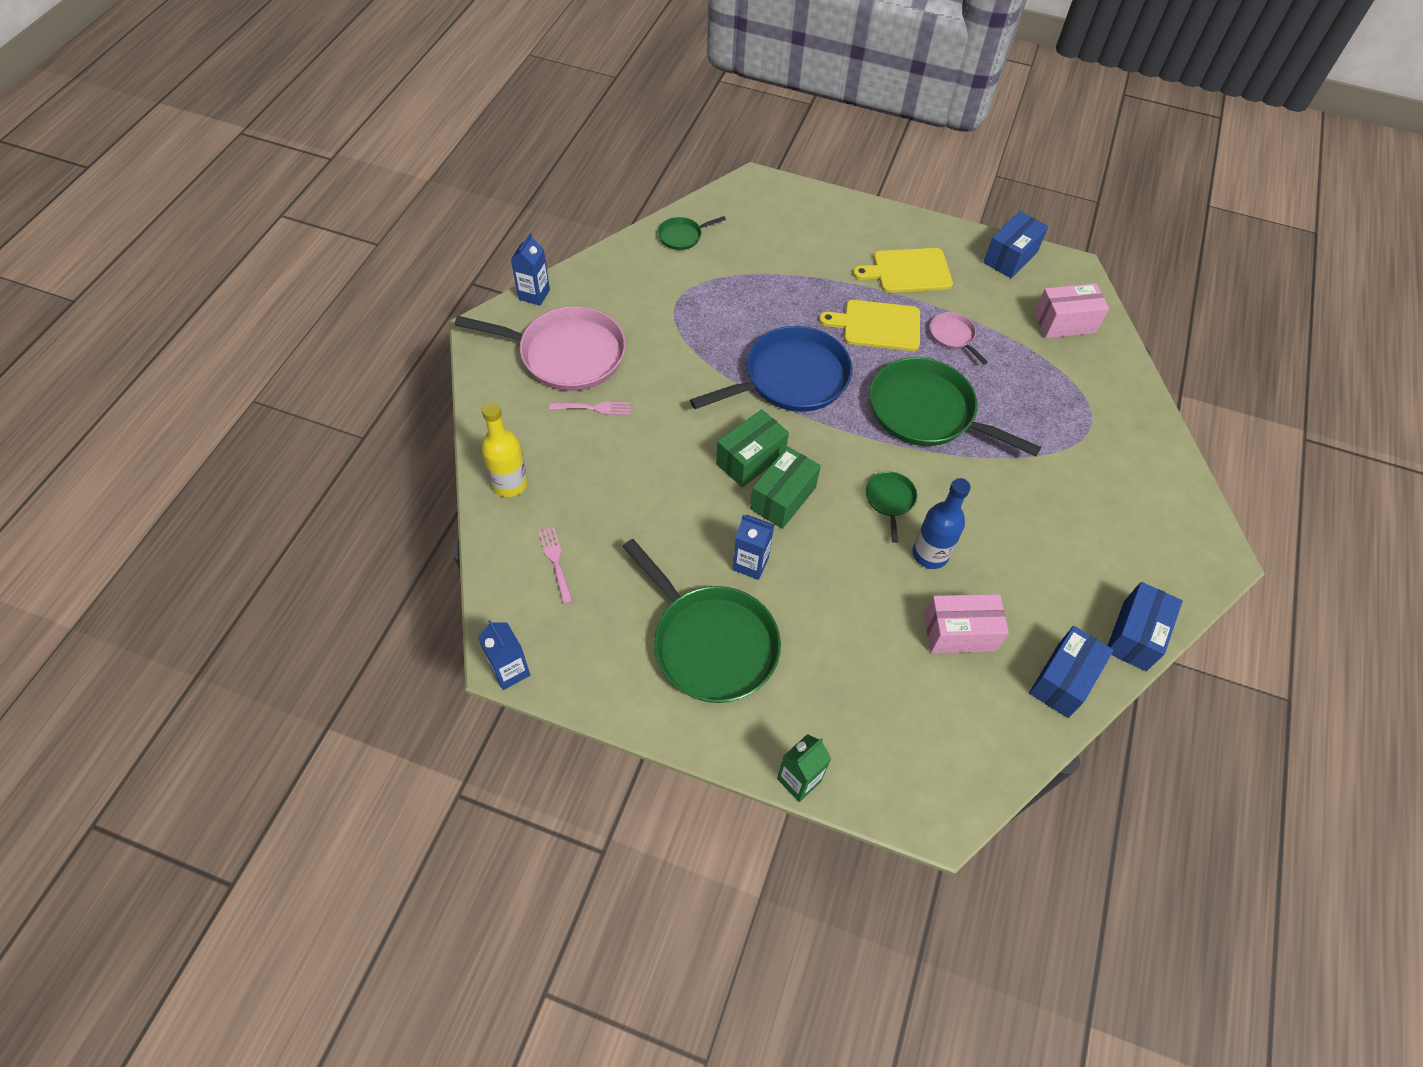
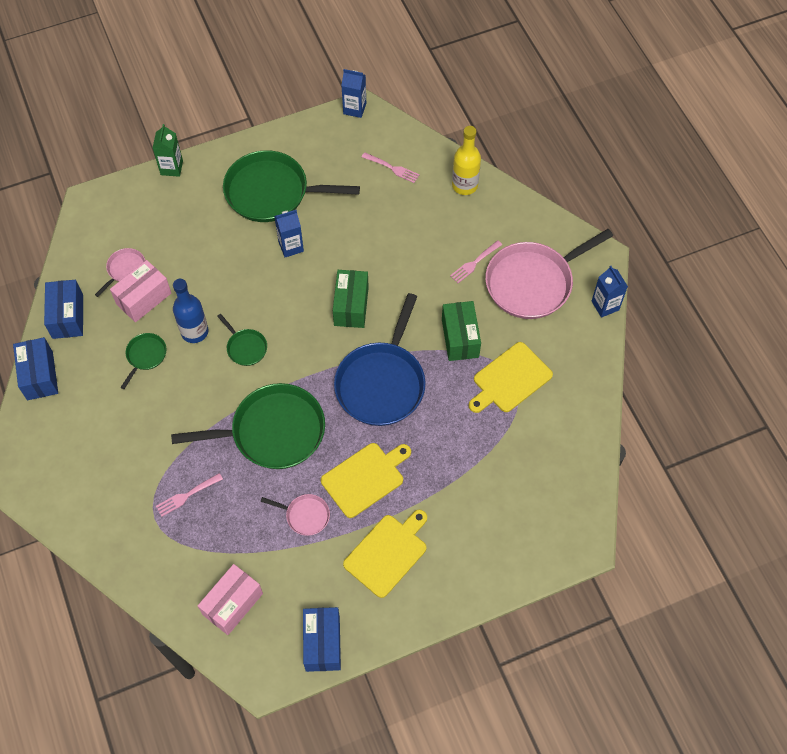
camera: 140 degrees right, 5 degrees up
(680, 304) = (510, 379): none -> yellow cutting board
(682, 236) = (574, 439): green pan -> green pan (145, 356)
(783, 498) = (309, 297): green box -> green box (460, 338)
(957, 685) = (125, 269): none -> pink pan
(1048, 419) = (187, 495): none -> pink fork

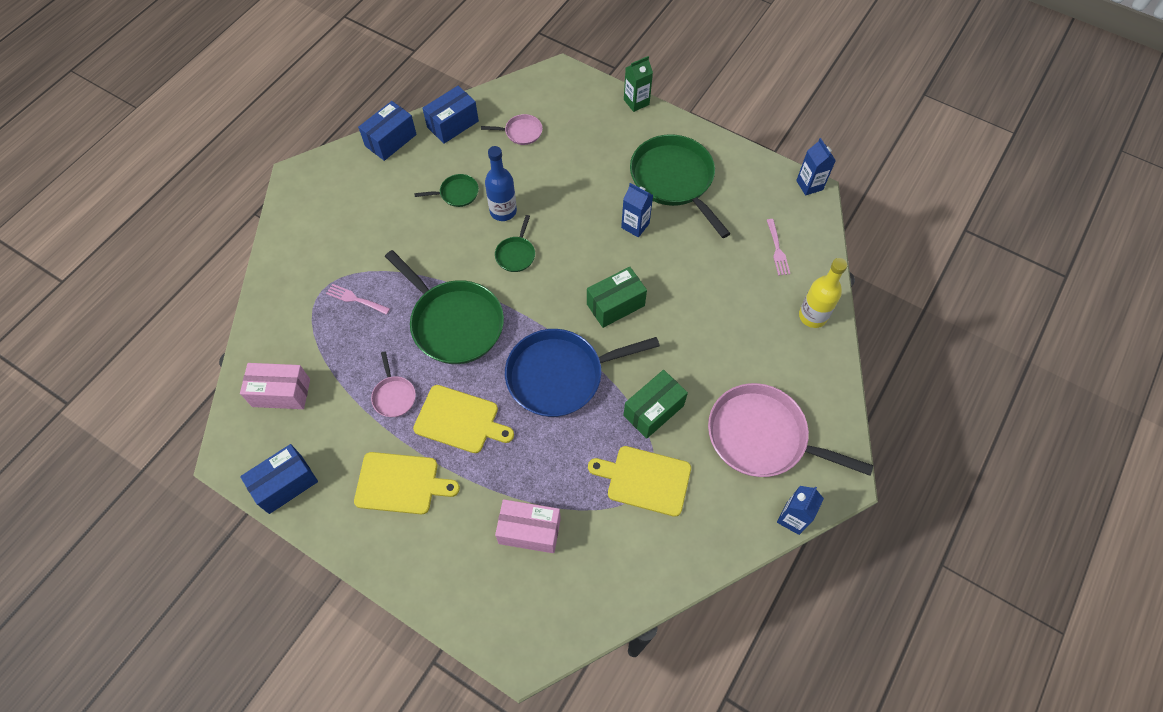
camera: 55 degrees right, 0 degrees up
(144, 298) = (506, 160): pink box -> pink box (529, 531)
(474, 263) = (740, 374): pink fork -> none

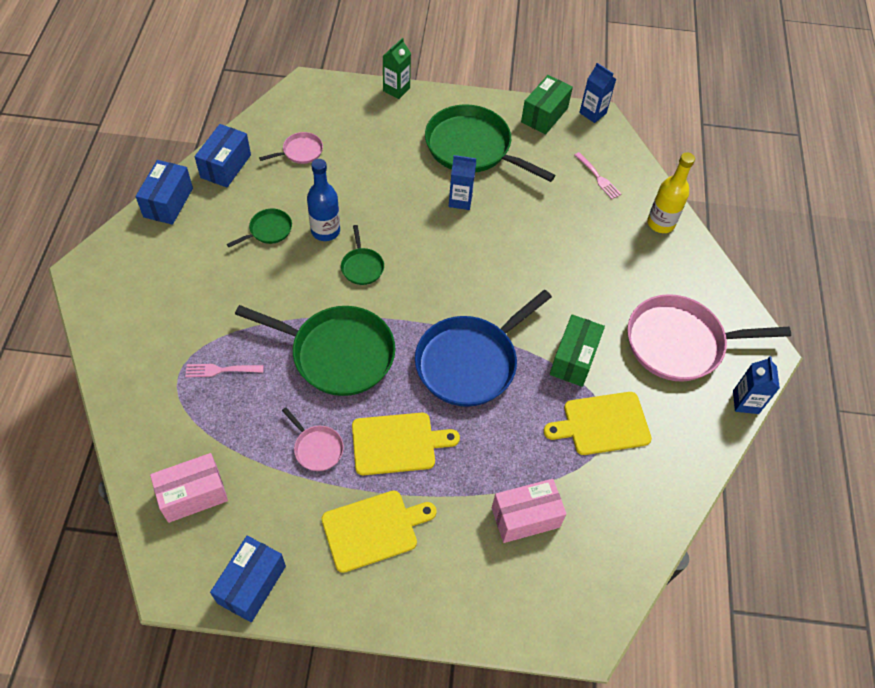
camera: 30 degrees left, 5 degrees down
(615, 305) = (484, 278): green box -> green box (544, 115)

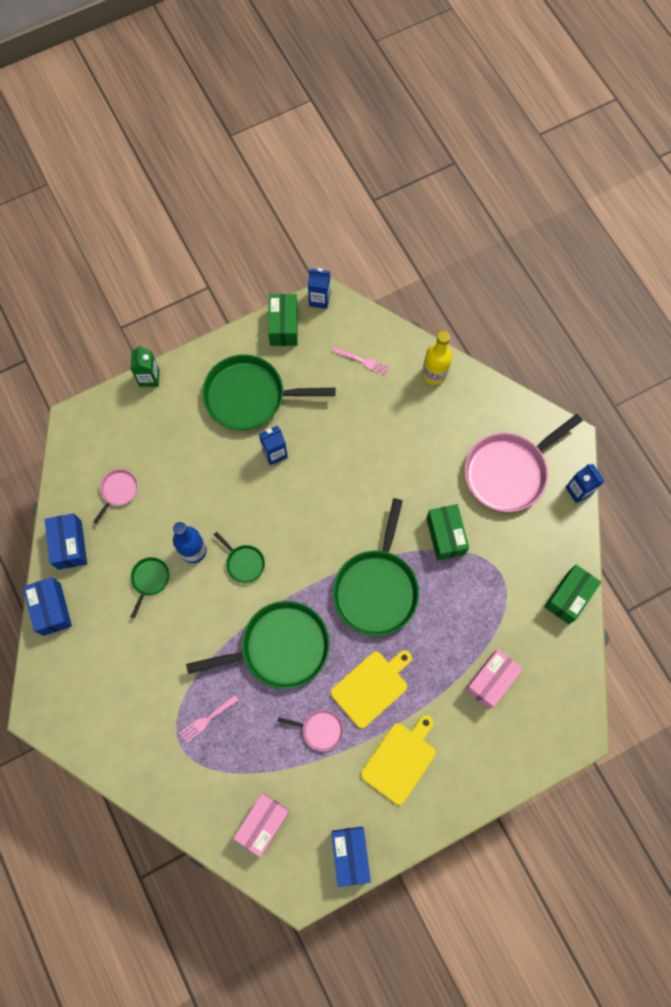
camera: 30 degrees left, 15 degrees up
(470, 362) = (376, 589): blue pan -> green pan
(602, 424) = (496, 574): yellow cutting board -> none
(667, 493) = (568, 597): none -> green box

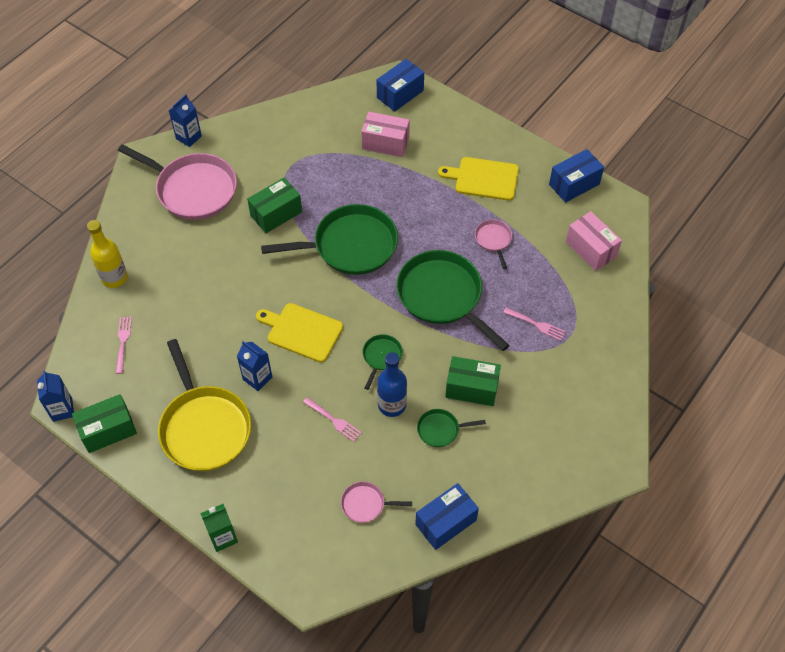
camera: 115 degrees left, 15 degrees down
(52, 609) = (517, 505): blue box -> blue box (400, 94)
(204, 497) = (333, 420): none -> pink fork
(249, 396) = (204, 428): green pan -> yellow pan
(263, 823) = (591, 249): pink box -> pink box turned 45 degrees clockwise
(371, 687) = (437, 218): yellow cutting board -> yellow cutting board (302, 331)
(568, 597) = (288, 116): green box -> green box (471, 388)

